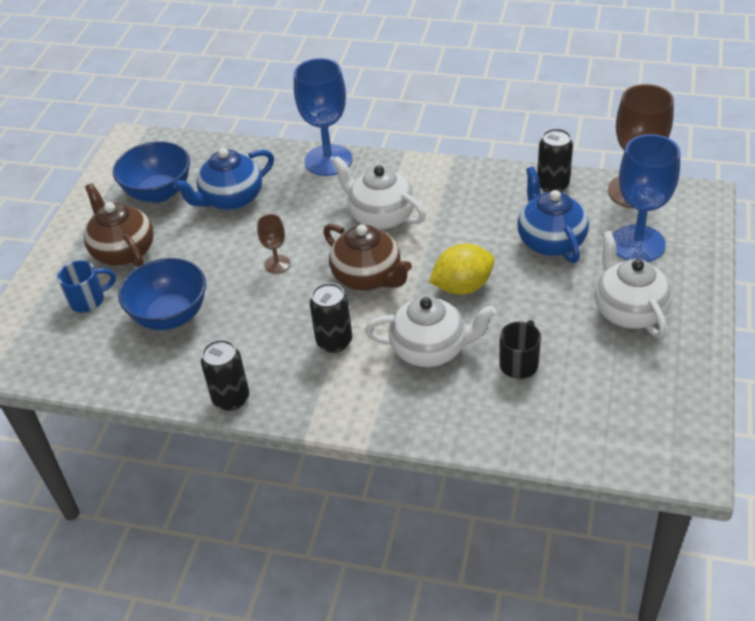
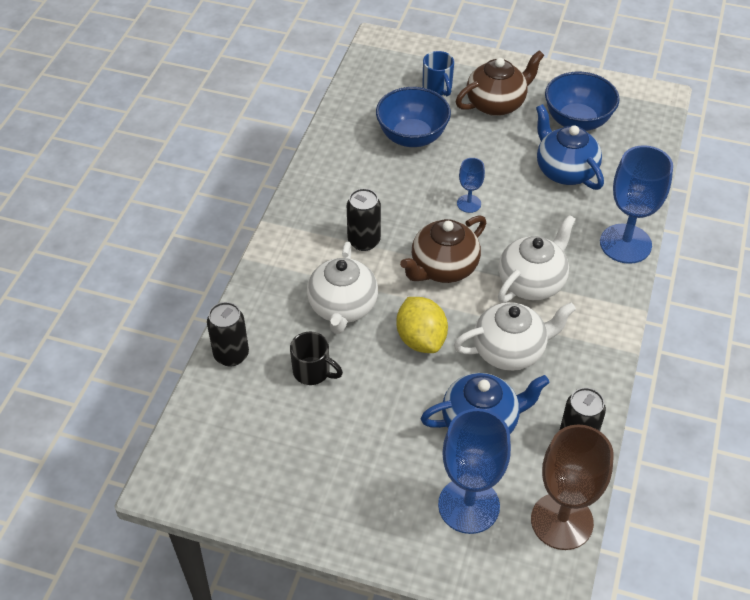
camera: 90 degrees right, 5 degrees up
(231, 399) = (312, 176): black can -> black can (231, 355)
(277, 264) = (469, 203): brown goblet -> blue goblet
(628, 311) = (367, 475): white teapot -> white teapot (510, 350)

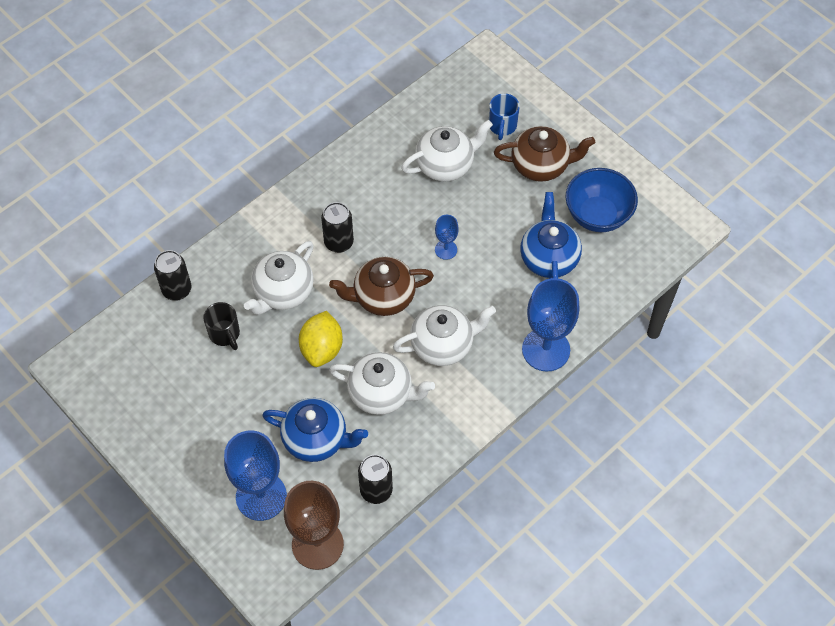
camera: 30 degrees right, 10 degrees up
(412, 137) = (446, 164): blue bowl -> white teapot

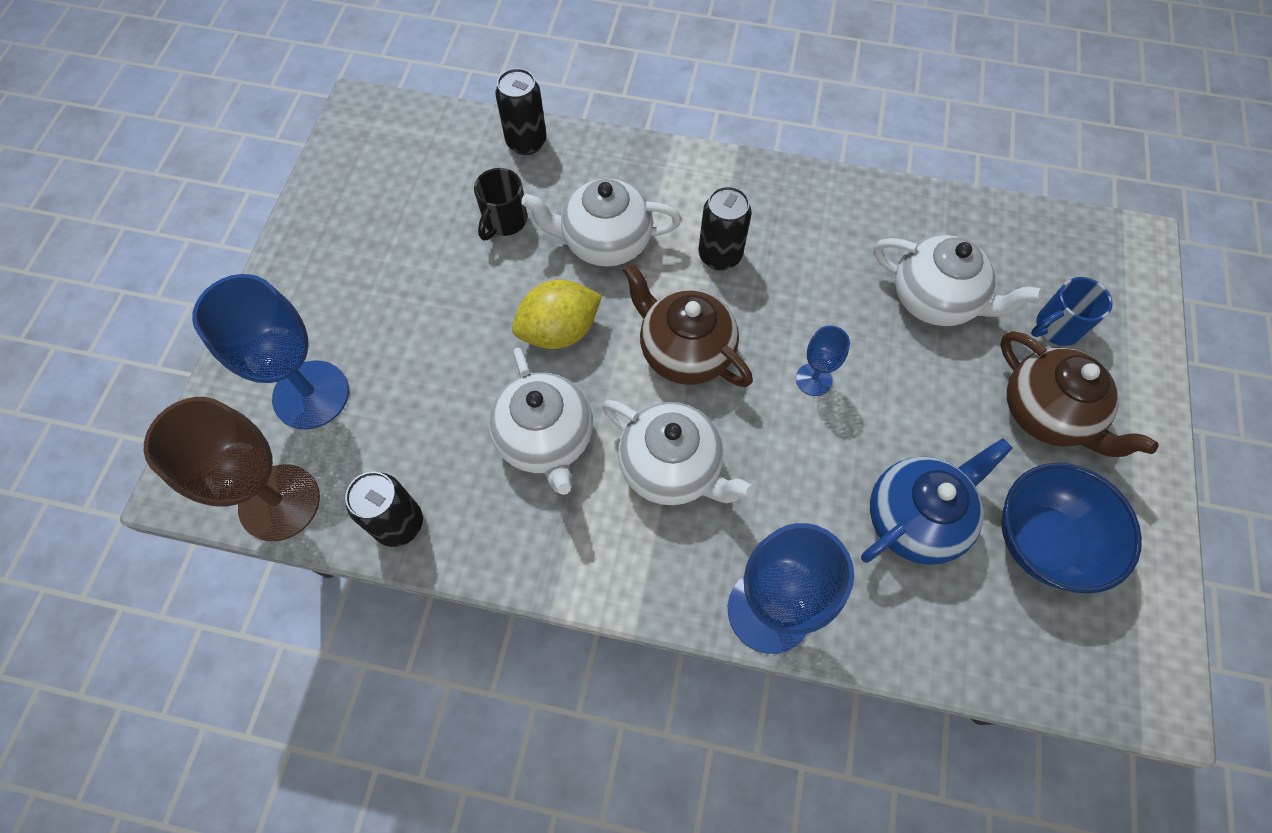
camera: 55 degrees right, 5 degrees up
(316, 439) = (429, 405): blue teapot -> none

